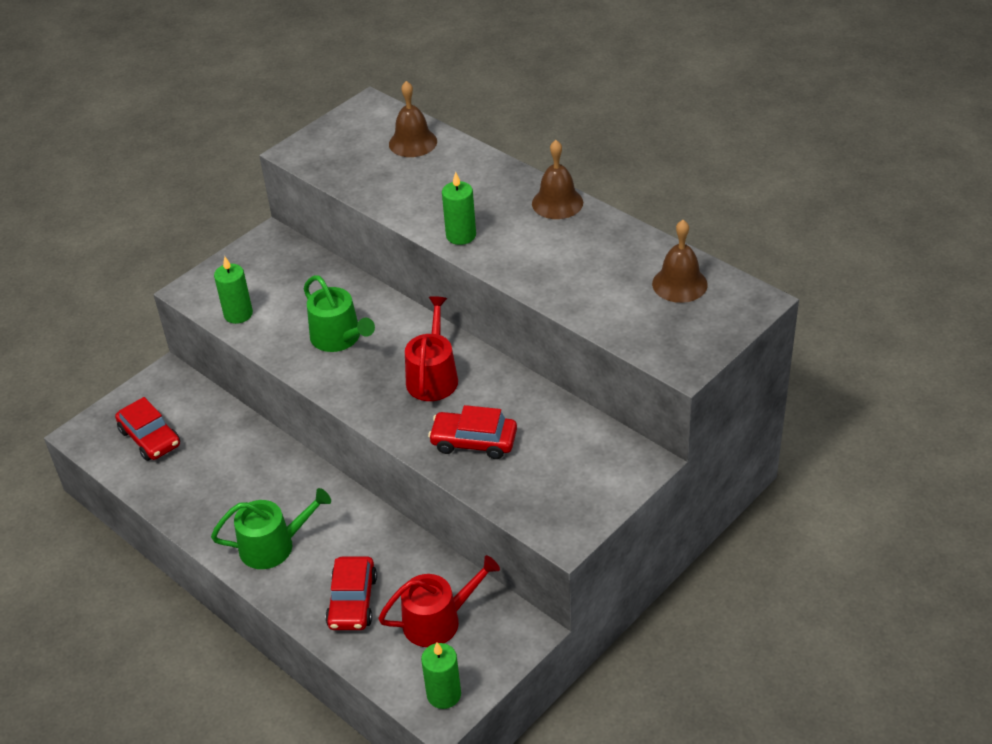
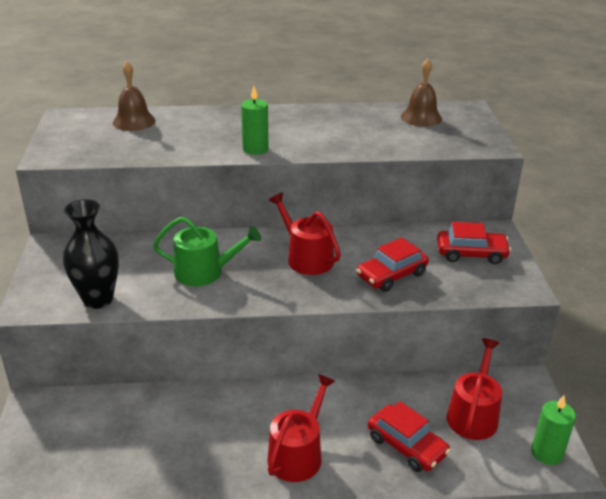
camera: 50 degrees left, 10 degrees down
(150, 438) = (81, 455): red car -> red car (471, 253)
(238, 314) = (98, 299): green candle -> black vase
(274, 545) = (298, 454): green watering can -> red watering can
(557, 203) = (285, 113): brown bell -> none

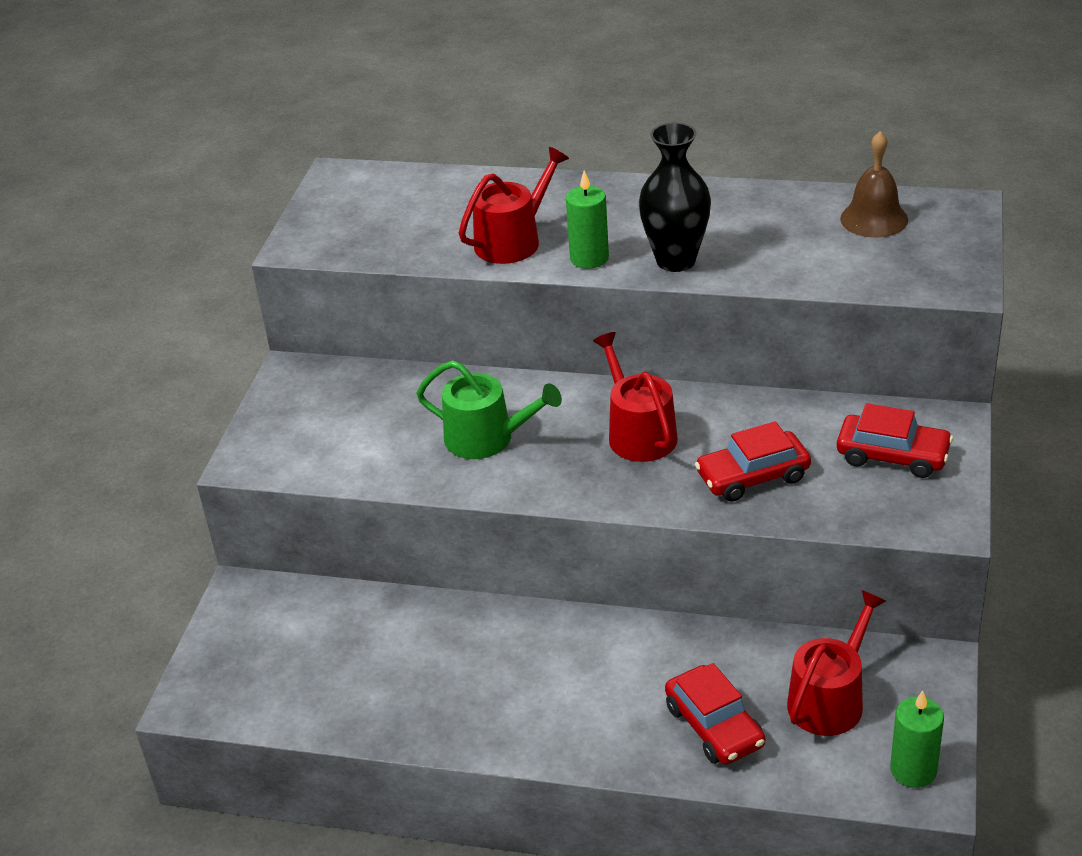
camera: 20 degrees right, 5 degrees up
(98, 299) = (334, 462): black vase -> black vase (676, 260)
(134, 121) = (431, 192): brown bell -> none
(298, 454) = (561, 712): red watering can -> red watering can (513, 240)

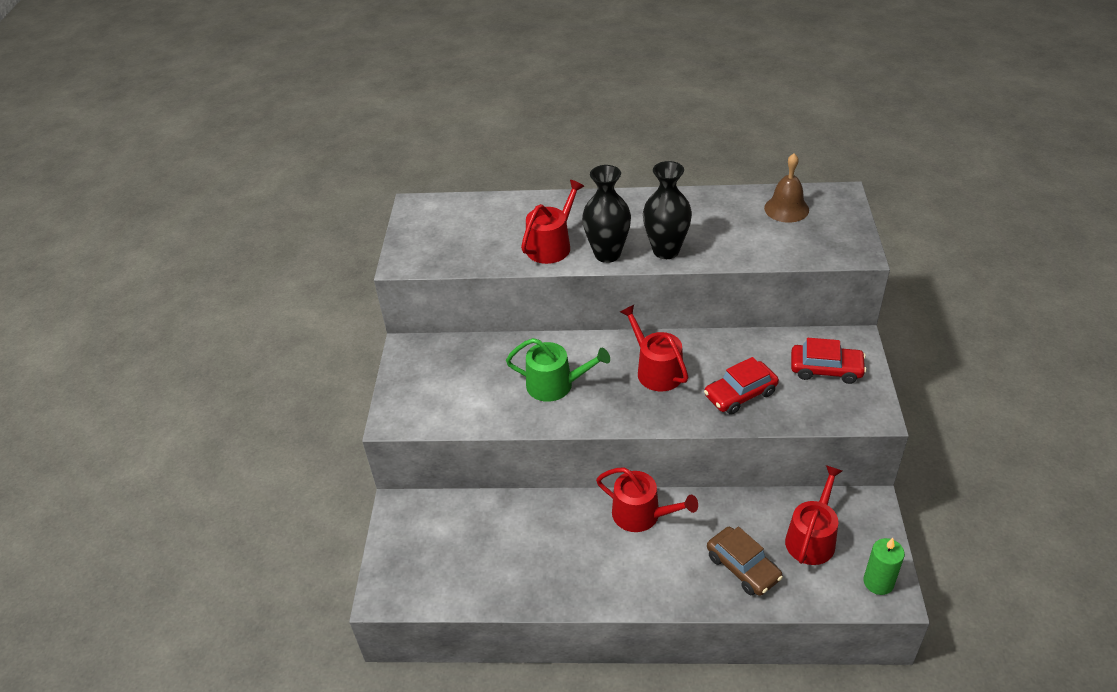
camera: 10 degrees left, 5 degrees up
(585, 640) = (642, 515): none -> red watering can
(589, 258) = (607, 254): green candle -> black vase
(714, 726) = (743, 567): red car -> brown car

